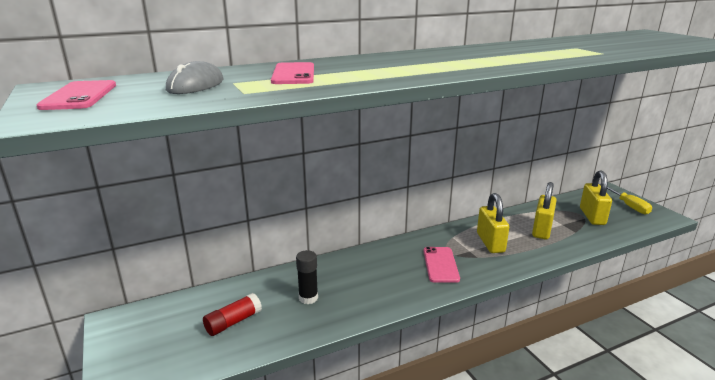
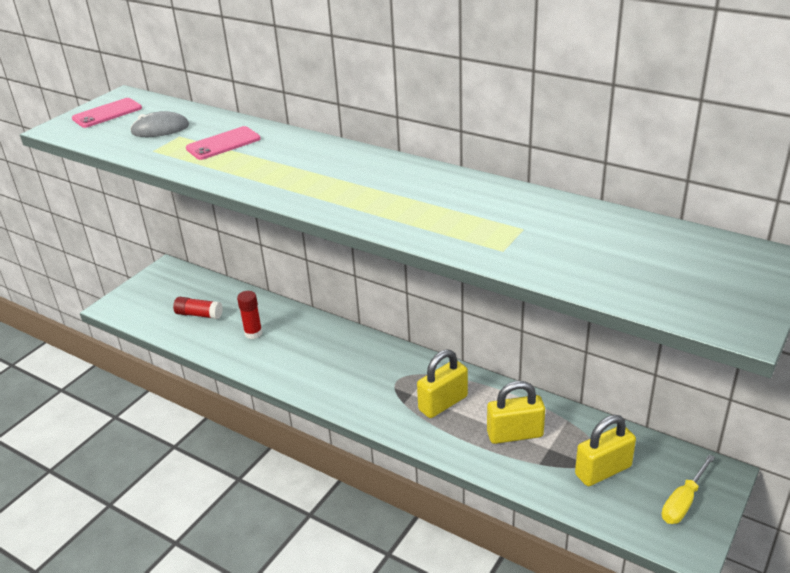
camera: 60 degrees right, 10 degrees up
(308, 298) = (253, 333): black glue stick -> red glue stick
(440, 265) = (366, 384): pink phone -> none

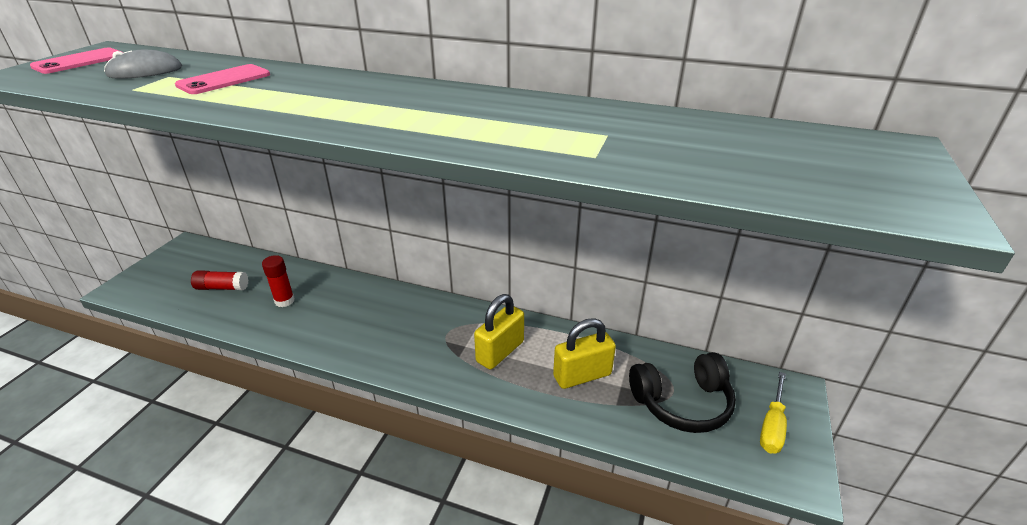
camera: 15 degrees left, 0 degrees up
(603, 470) = (682, 403): yellow padlock -> black headphones

